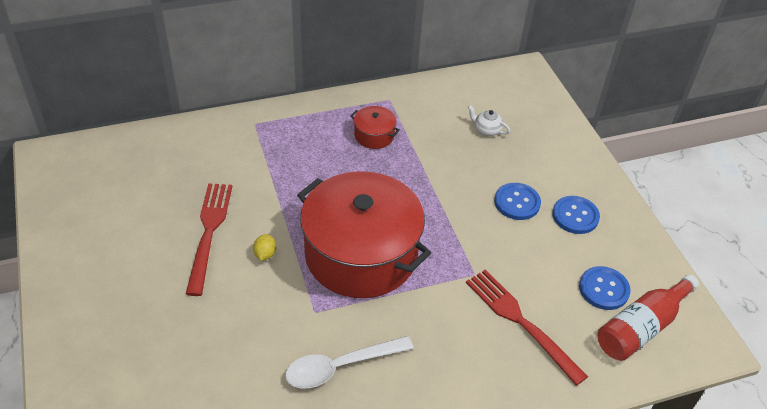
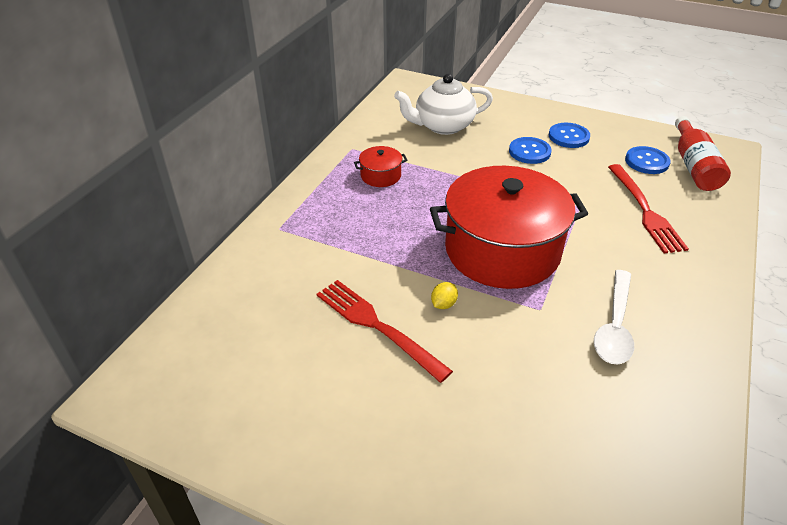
camera: 45 degrees left, 5 degrees down
(265, 254) = (443, 304): yellow lemon -> yellow lemon turned 75 degrees clockwise
(487, 130) = (443, 126): white teapot -> white teapot, size x2.26
(520, 321) = (645, 211): red fork -> red fork turned 105 degrees counterclockwise

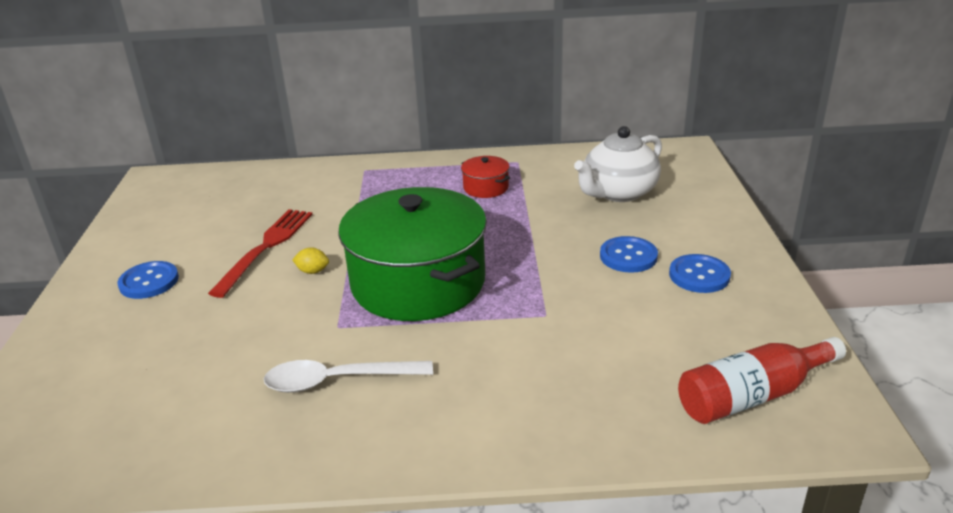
camera: 65 degrees right, 10 degrees down
(443, 126) = (618, 192): white teapot -> white teapot turned 90 degrees counterclockwise
(502, 250) = (418, 283): red pot -> green pot
(645, 211) = (584, 368): red fork -> none
(647, 161) = (711, 349): blue button -> blue button (149, 282)

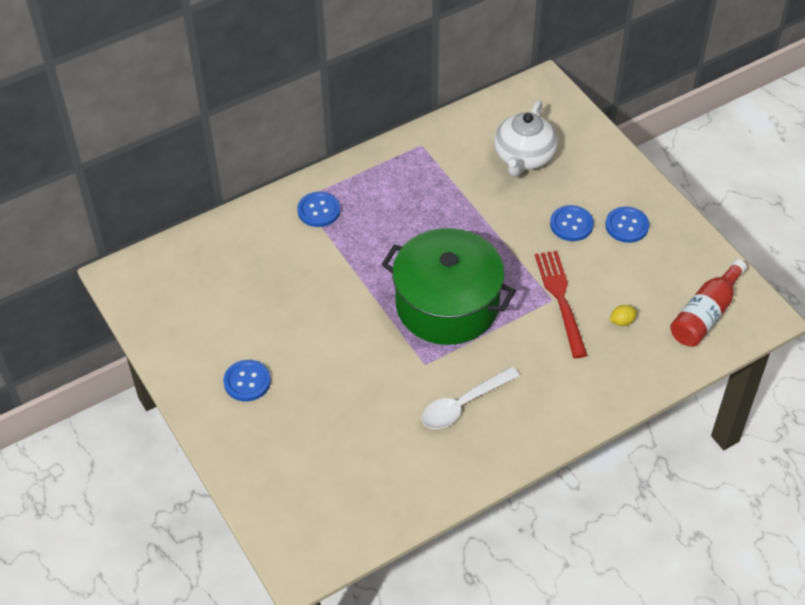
camera: 30 degrees left, 20 degrees up
(266, 247) = (303, 314): red fork -> red fork (560, 299)
(313, 271) = (362, 323): yellow lemon -> yellow lemon (622, 321)
(371, 180) = (319, 210): none -> blue button
(485, 187) = (419, 186): red pot -> none

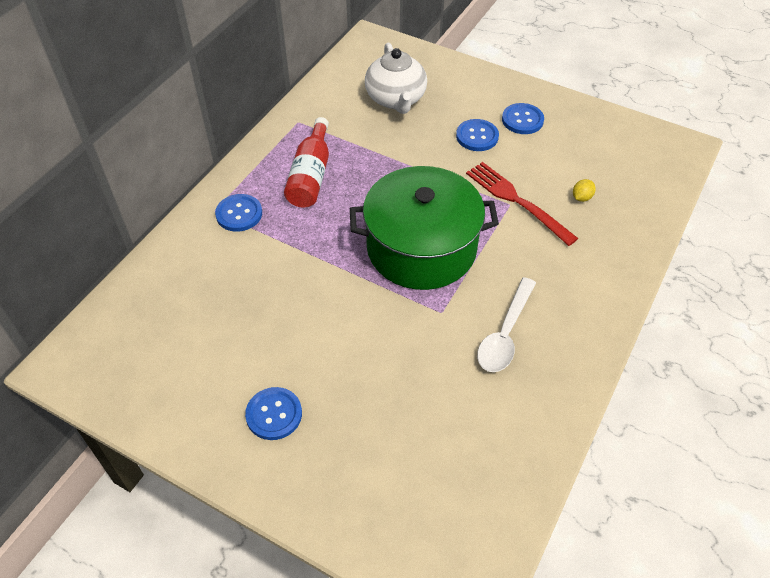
camera: 30 degrees left, 0 degrees up
(705, 314) = (641, 164): red bottle -> red bottle (310, 175)

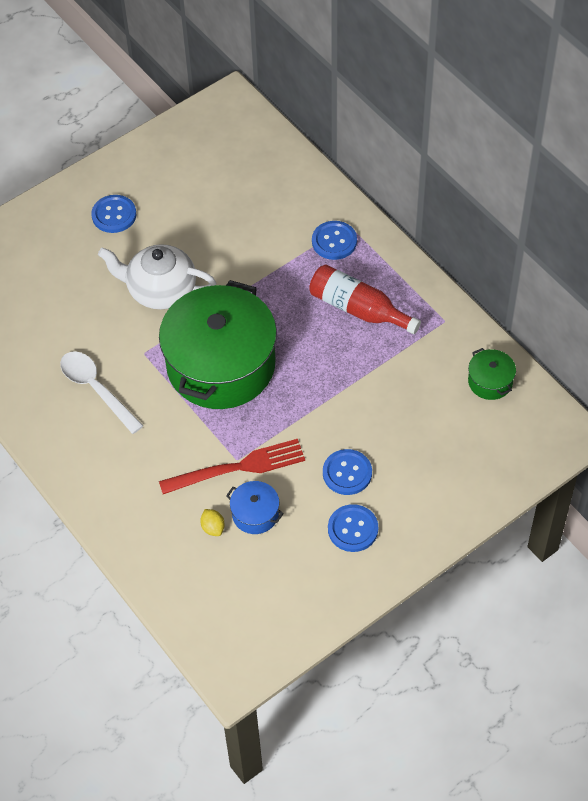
camera: 115 degrees right, 5 degrees up
(345, 84) = (490, 381): none -> green pot
(396, 99) = (443, 420): white teapot -> white teapot (160, 290)
(550, 176) = (255, 514): none -> blue pot

